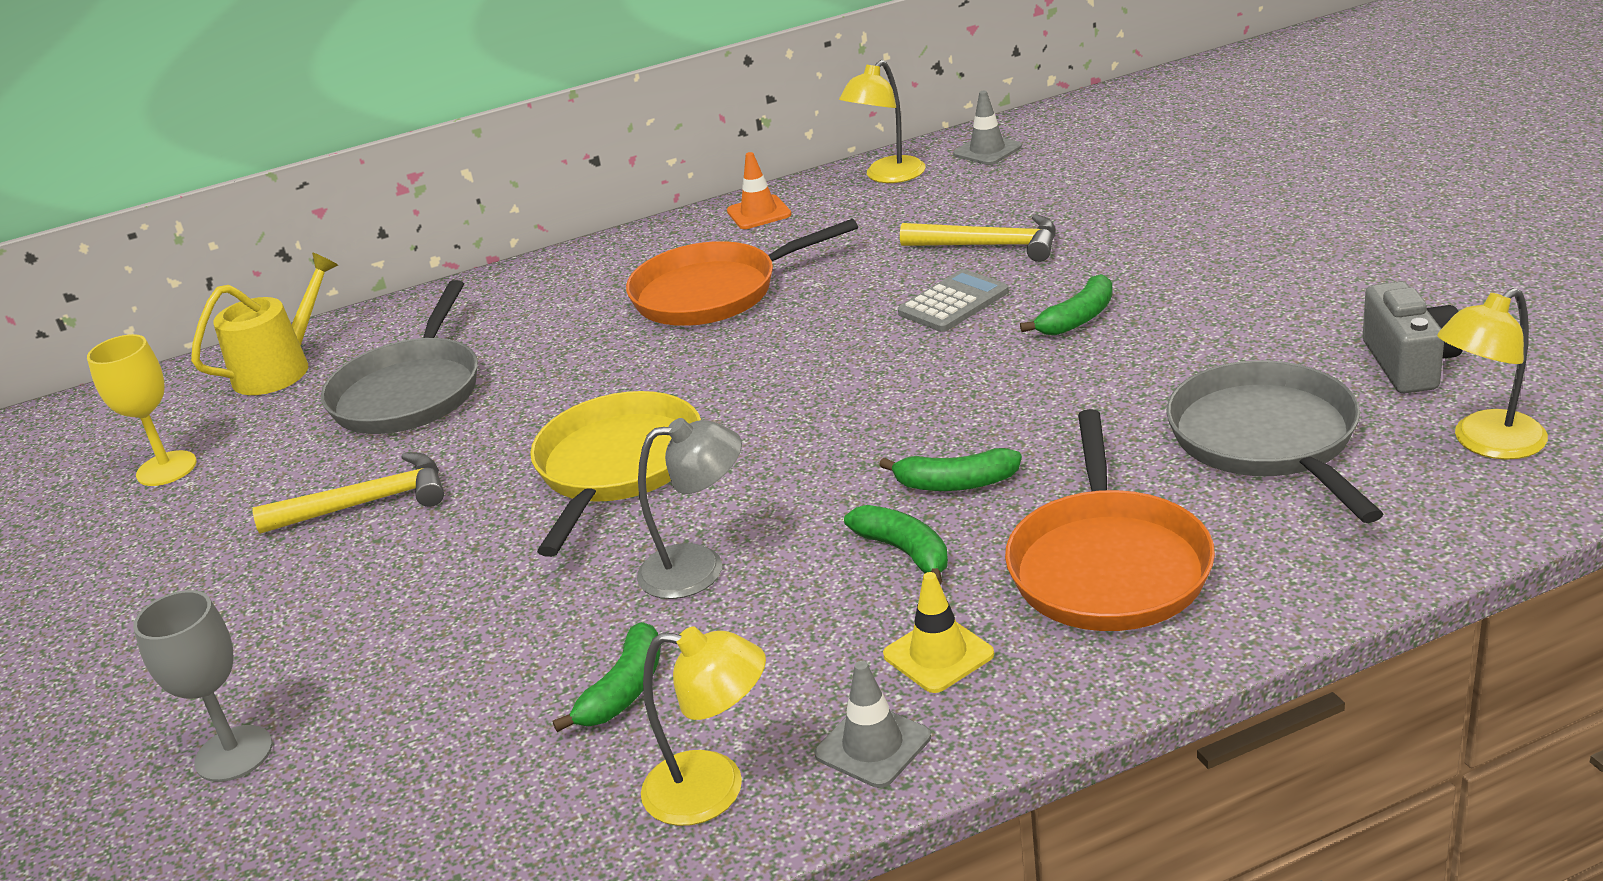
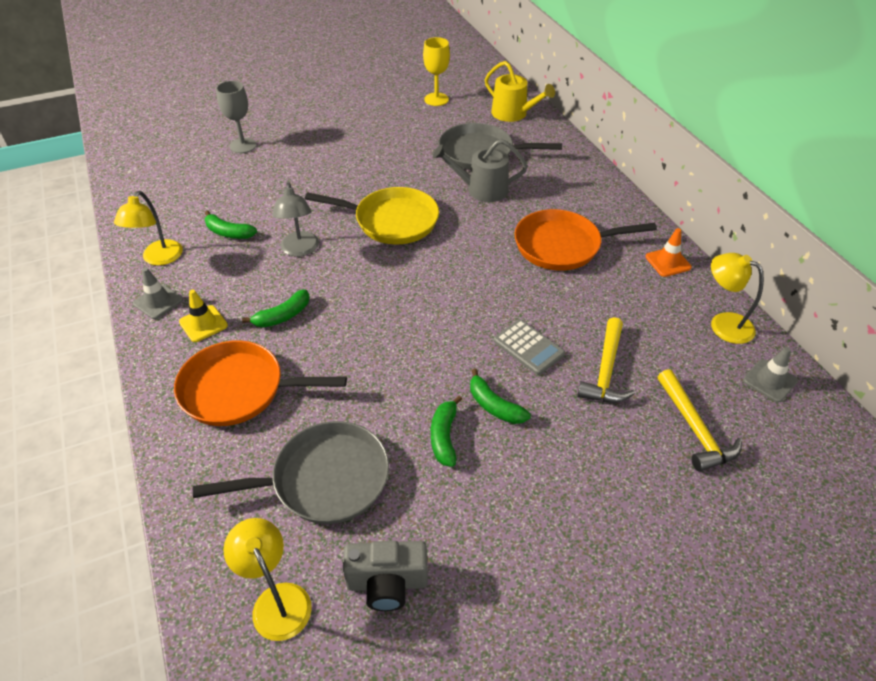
camera: 85 degrees right, 15 degrees up
(366, 503) = (390, 153): yellow hammer -> yellow hammer (694, 428)
(536, 379) = (482, 190): none -> grey watering can
(712, 293) = (562, 246): orange pan -> orange pan turned 75 degrees counterclockwise
(955, 484) = (332, 337): green banana -> green banana (444, 436)

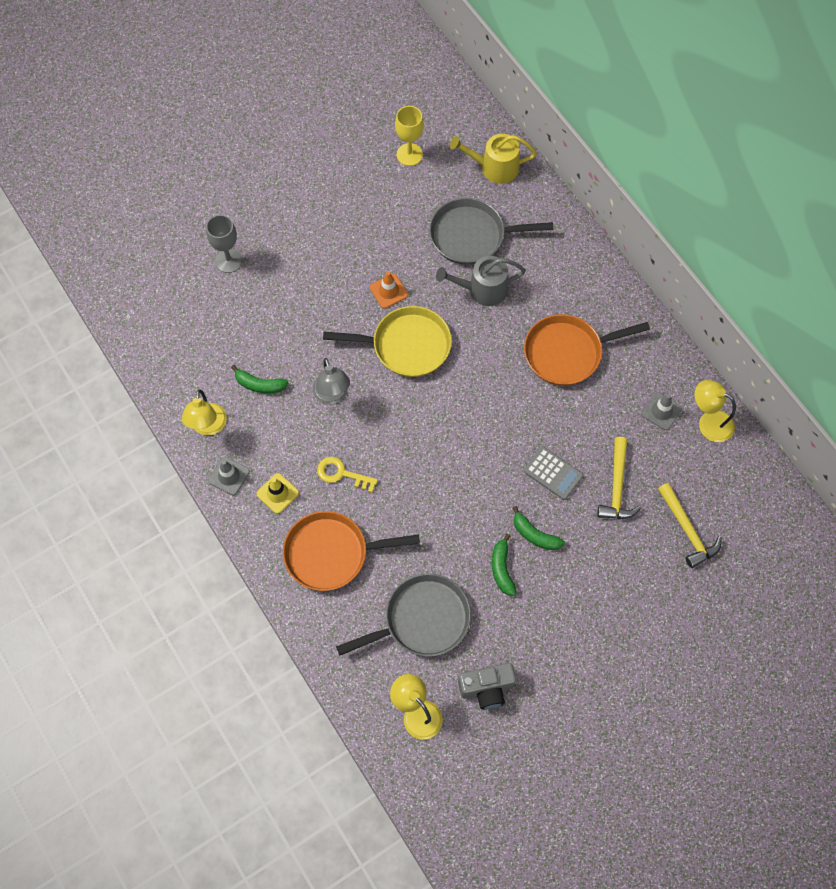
camera: 10 degrees left, 20 degrees up
(283, 316) = (342, 474): green banana -> yellow key
(513, 114) = (494, 167): yellow watering can -> yellow watering can turned 150 degrees clockwise
(668, 262) = (661, 358): orange traffic cone -> orange traffic cone (388, 291)
(769, 381) = (744, 475): grey traffic cone -> grey traffic cone (661, 411)

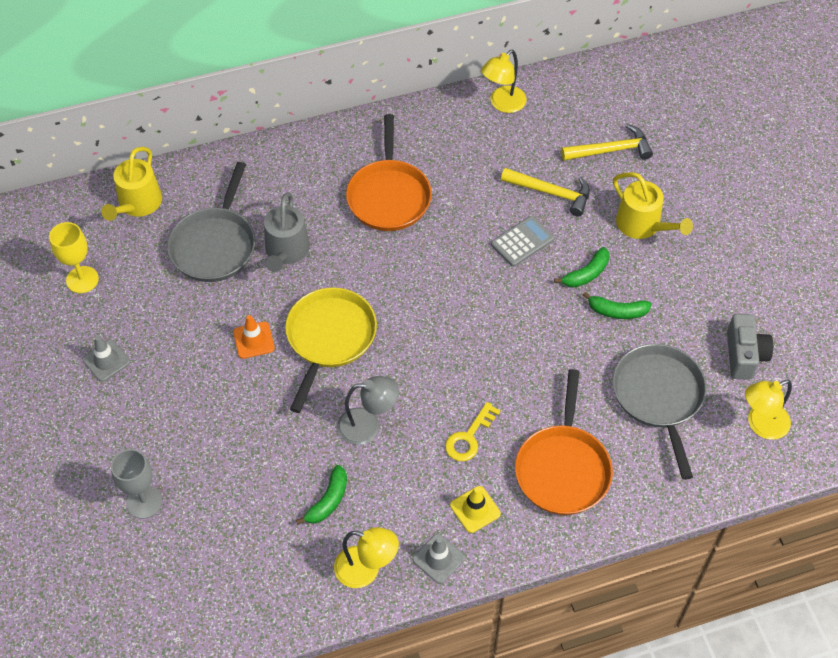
camera: 75 degrees left, 10 degrees down
(606, 574) = (642, 225): none -> yellow watering can
(661, 411) = (479, 137): grey traffic cone -> grey traffic cone (106, 361)

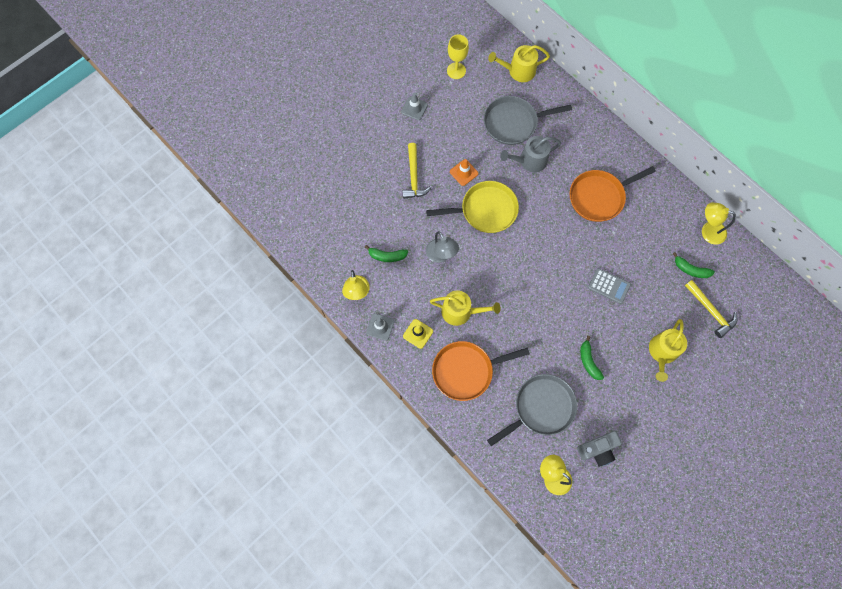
camera: 65 degrees right, 15 degrees up
(144, 502) = (344, 168): grey goblet -> none
(469, 437) = (460, 311): yellow key -> yellow watering can
(551, 193) = (655, 288): yellow hammer -> yellow hammer (414, 176)
(586, 274) = (606, 332): green banana -> green banana (690, 269)

